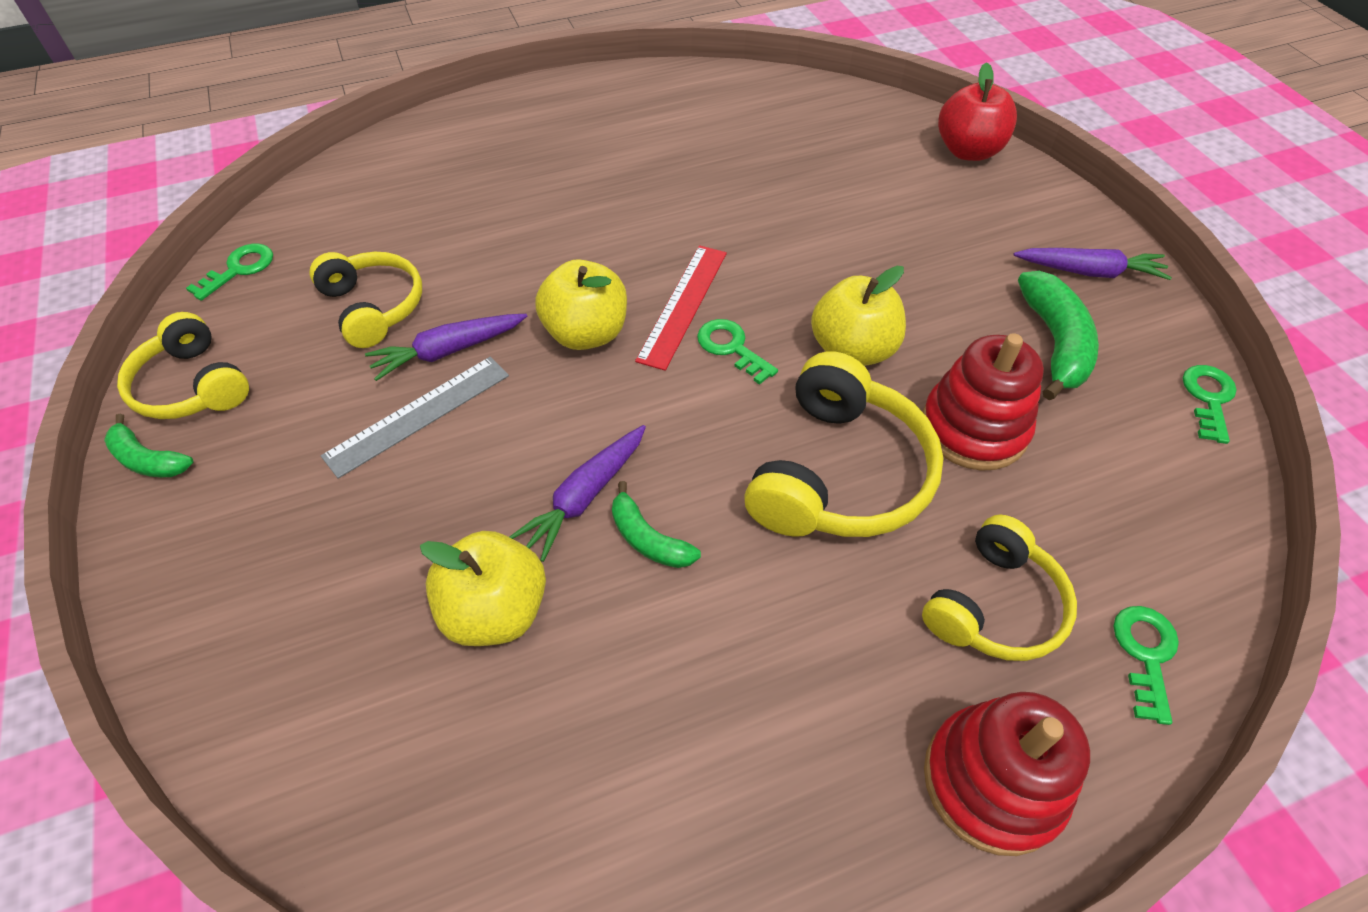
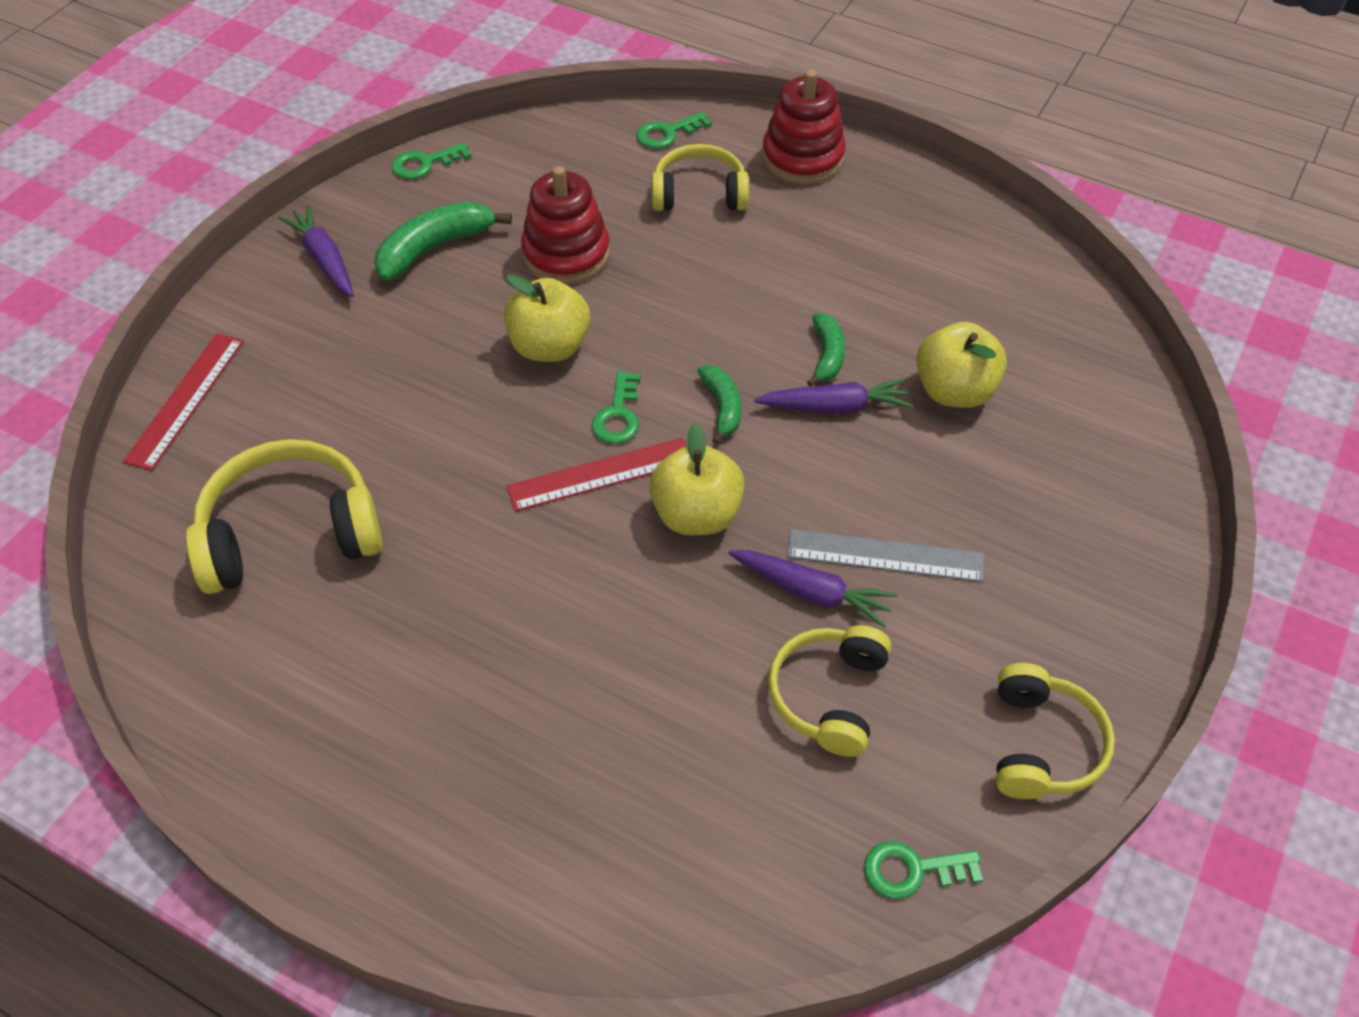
camera: 130 degrees left, 0 degrees up
(148, 460) = (1116, 694): green banana -> green banana (722, 407)
(839, 473) = (676, 297): yellow headphones -> yellow headphones (290, 533)
(968, 151) = (185, 400): red apple -> red ruler

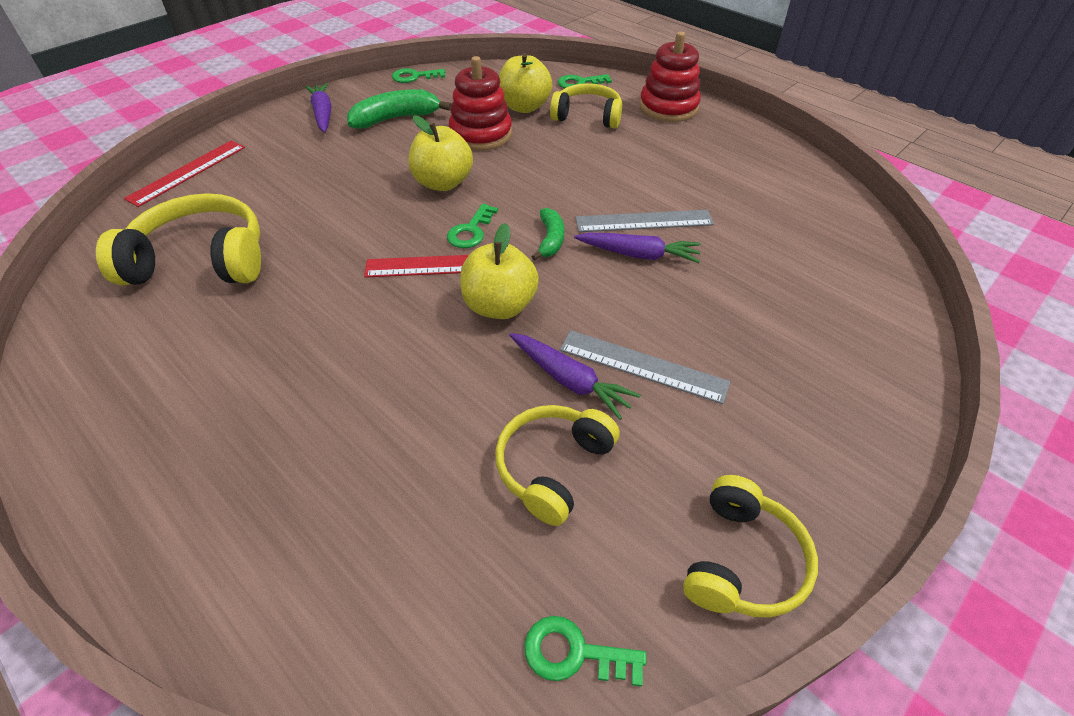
camera: 15 degrees right, 5 degrees down
(827, 355) = (644, 221): green banana -> grey ruler
(954, 391) = (738, 261): yellow apple -> yellow apple (524, 107)

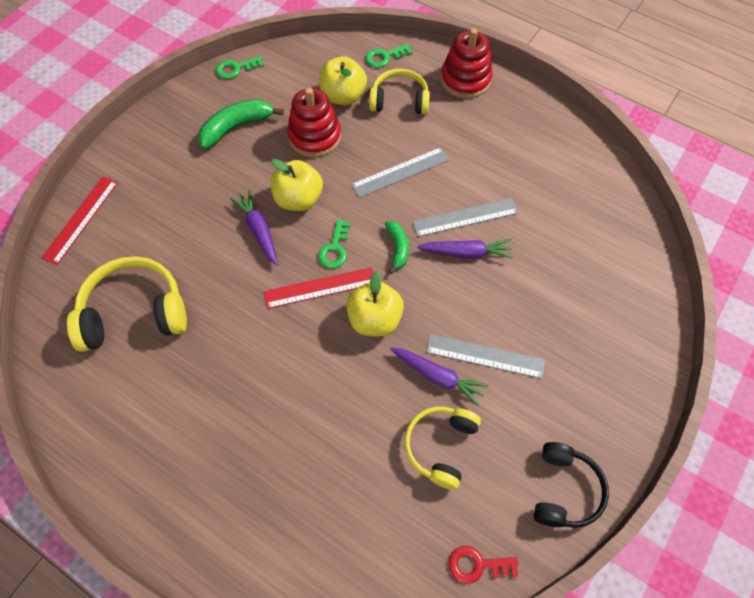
camera: 10 degrees left, 15 degrees up
(323, 114) = (170, 130): purple carrot -> purple carrot (258, 230)
(572, 173) = (400, 172): none -> grey ruler
(574, 653) = (477, 565): green key -> red key
(742, 561) = (564, 490): yellow headphones -> black headphones

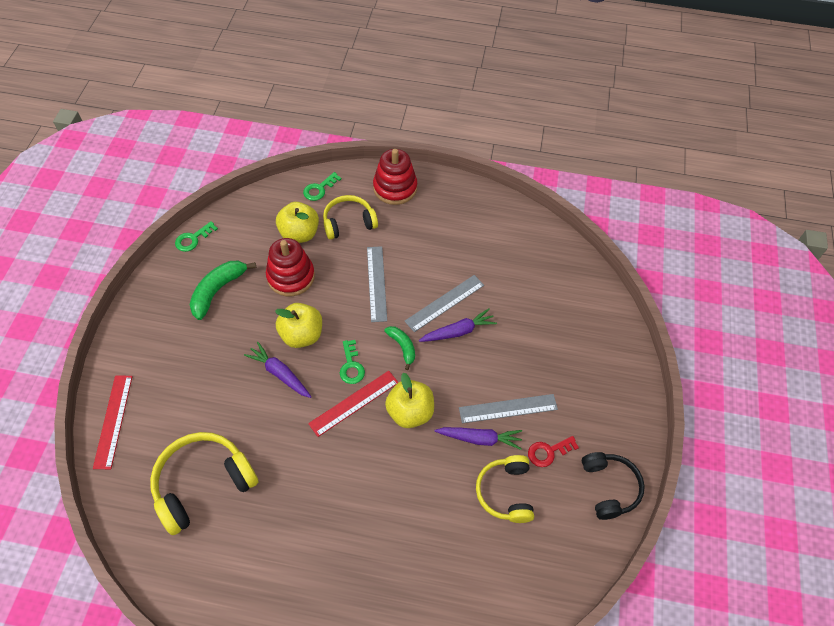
camera: 25 degrees left, 5 degrees down
(400, 172) = (376, 283): grey ruler -> grey ruler turned 45 degrees counterclockwise
(477, 565) = (571, 571): red key -> red key (548, 452)

